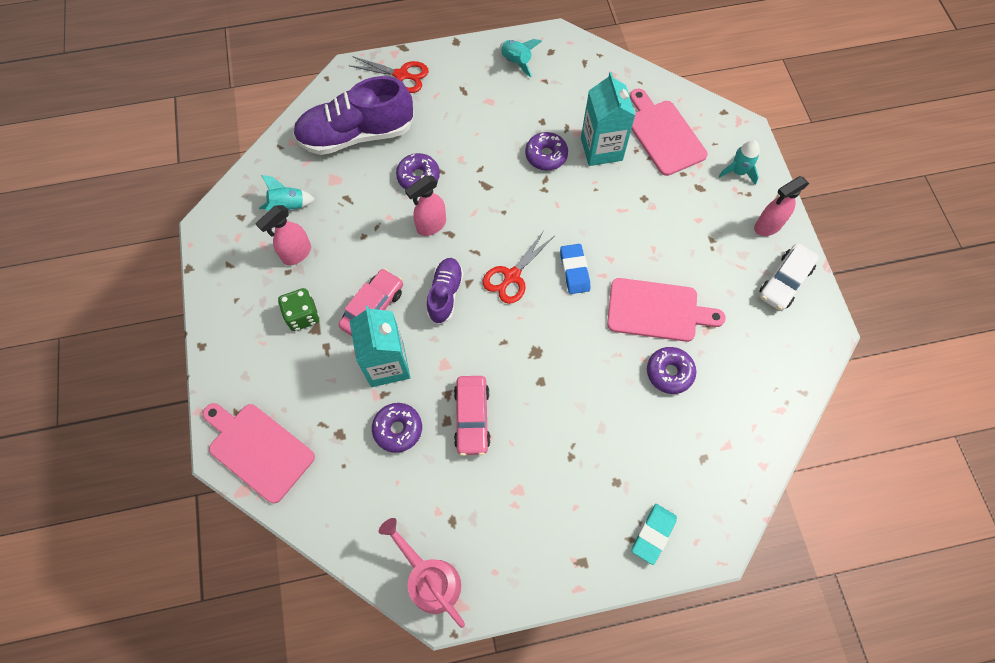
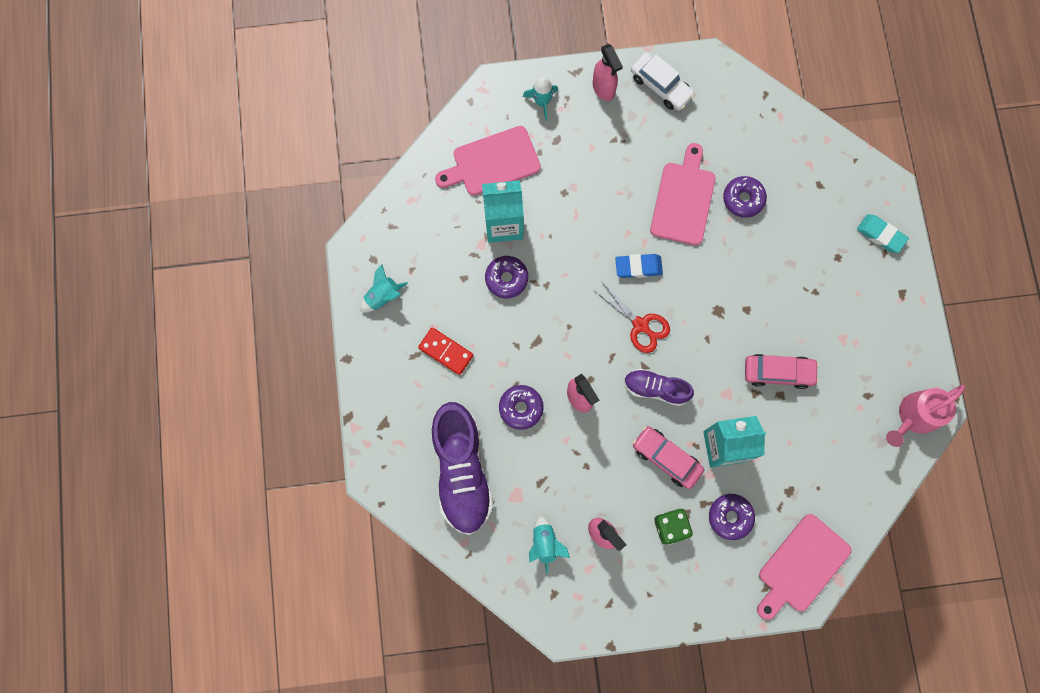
camera: 85 degrees left, 10 degrees up
(398, 429) = (786, 438): purple donut -> purple donut (730, 517)
(401, 75) = (387, 420): red scissors -> none
(469, 113) = (446, 351): none -> red domino

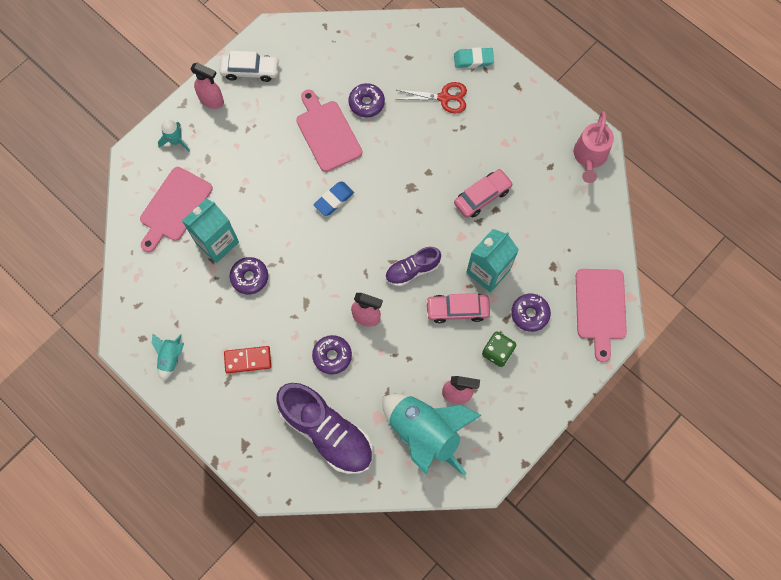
camera: 40 degrees left, 5 degrees down
(545, 543) = (424, 433): turquoise rocket -> turquoise rocket, size x2.19
(640, 325) = (367, 236): red scissors -> red scissors (444, 98)

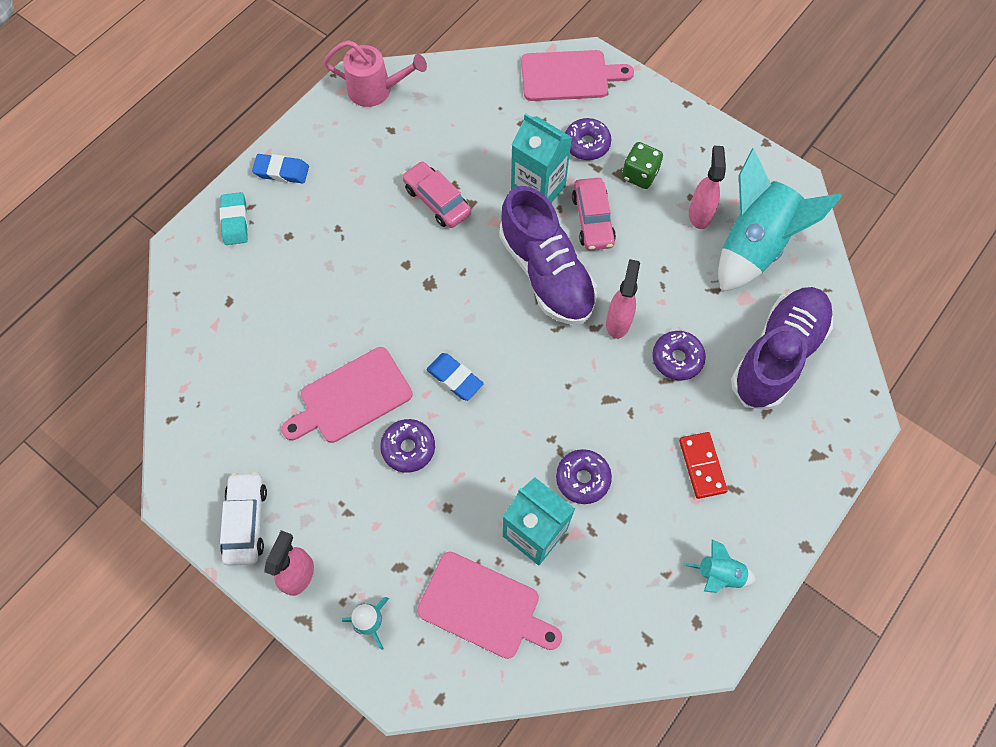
camera: 95 degrees left, 5 degrees down
(366, 103) = (302, 349): purple donut -> purple donut (408, 448)
(412, 270) = (546, 273): purple shoe -> purple shoe, size x1.83
(444, 98) = (294, 252): red scissors -> none
(515, 89) = (282, 171): none -> blue eraser

